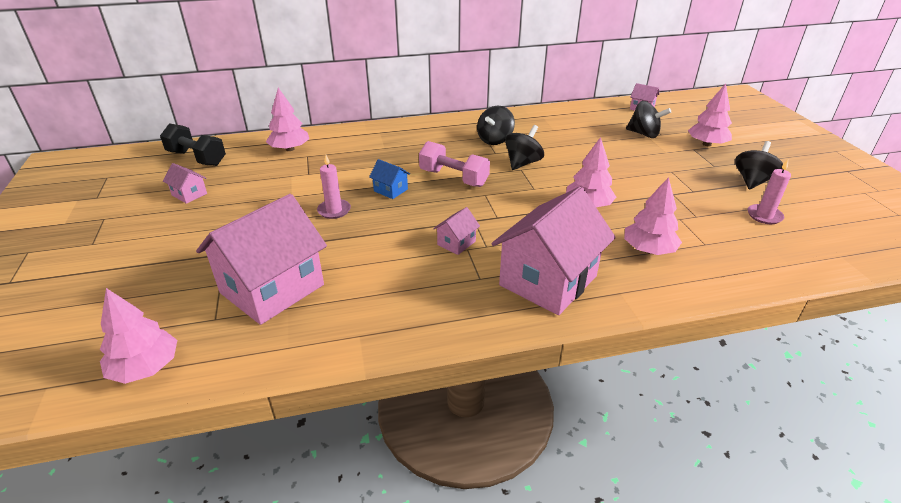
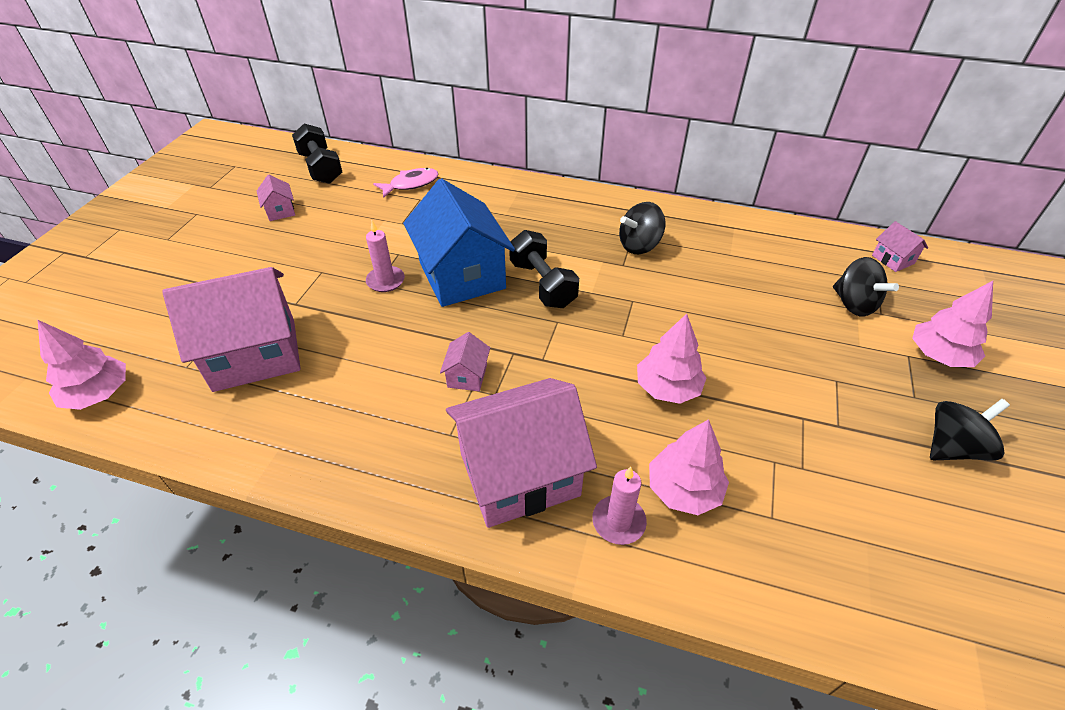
camera: 30 degrees right, 10 degrees up
(290, 149) = (411, 184): pink tree -> pink fish
(390, 190) = (462, 275): blue house -> blue house, size x2.37
(453, 178) = (542, 284): pink dumbbell -> black dumbbell
(456, 243) = (467, 376): pink house -> pink house turned 60 degrees counterclockwise
(522, 163) = (642, 292): black spinning top -> none
(764, 216) = (912, 514): pink candle -> pink candle (618, 521)

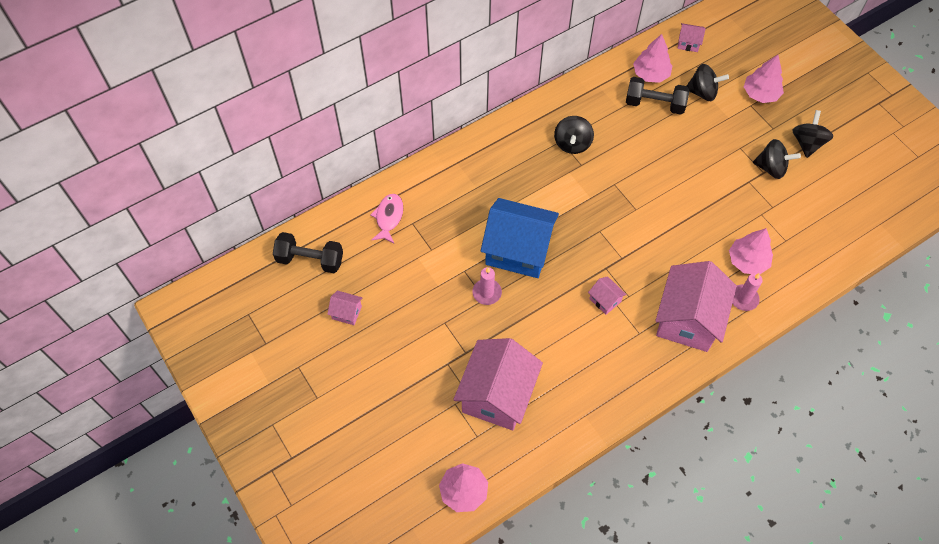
camera: 50 degrees left, 15 degrees up
(542, 284) = (563, 216): black dumbbell -> black dumbbell (654, 104)
(667, 388) = (687, 219): pink tree -> pink tree (650, 74)
(856, 430) = (771, 168): none -> black spinning top

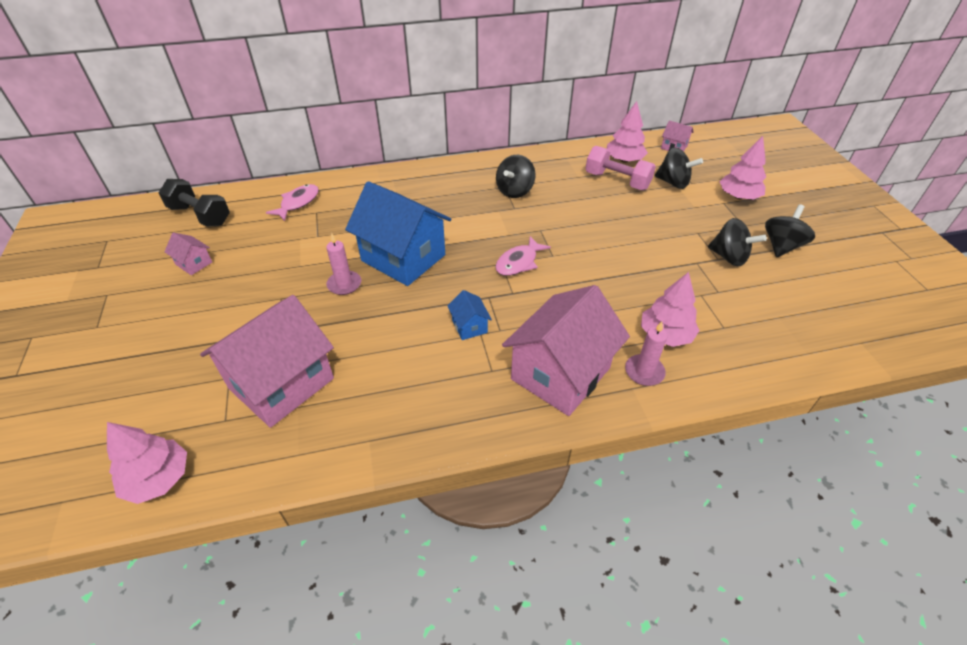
camera: 20 degrees right, 15 degrees down
(605, 300) = (469, 326): pink house -> blue house
(613, 225) = (519, 262): none -> pink fish
(654, 104) = (617, 181): black dumbbell -> pink dumbbell

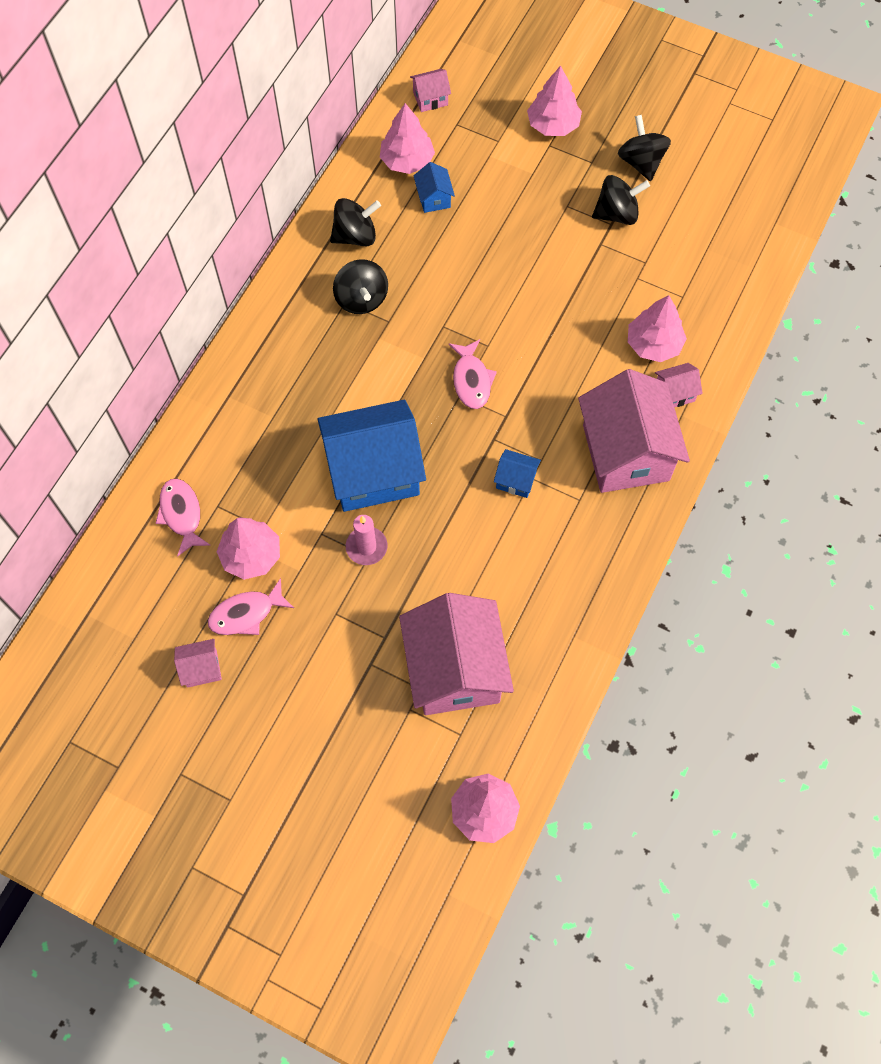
camera: 50 degrees left, 20 degrees up
(200, 215) = (110, 625): black dumbbell -> none
(249, 260) = (246, 613): none -> pink fish
(293, 241) = (251, 555): none -> pink tree
(617, 181) = (434, 198): pink dumbbell -> blue house
(644, 372) = (674, 393): pink candle -> pink house
(673, 183) = (483, 155): black spinning top -> black spinning top (356, 236)

